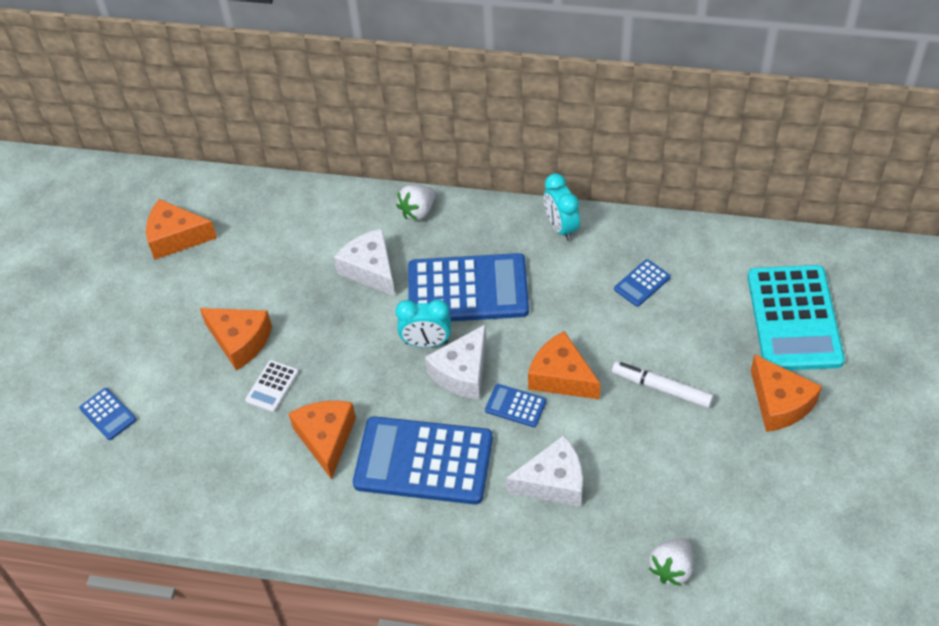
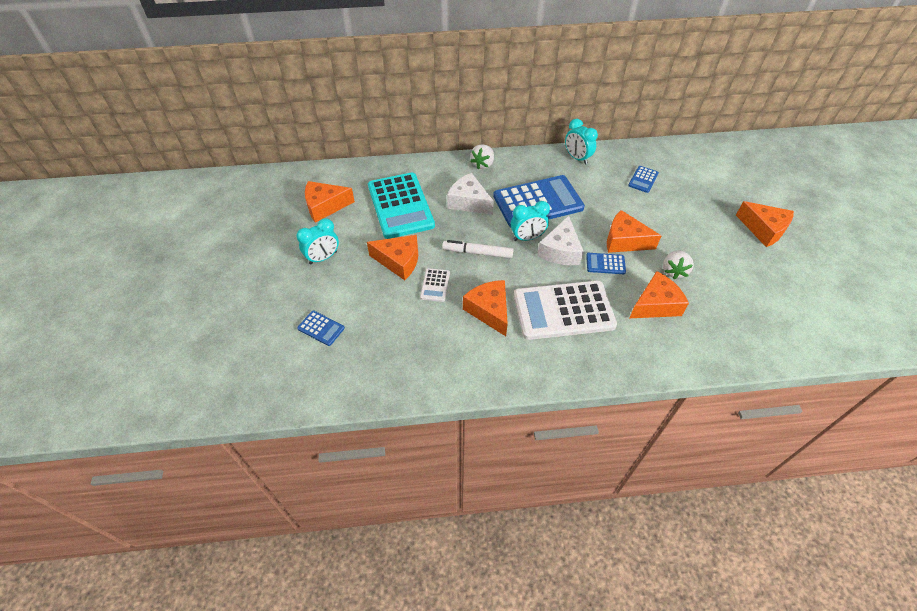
camera: 20 degrees left, 0 degrees up
(146, 315) = (323, 258): none -> turquoise clock
(423, 461) = (563, 310): blue calculator -> white calculator
(553, 482) = (655, 304): white cheese -> orange cheese
(661, 388) = (689, 235): white marker -> white marker (477, 253)
(671, 569) = (761, 341): white strawberry -> white strawberry (673, 271)
(794, 318) = (742, 182): turquoise calculator -> turquoise calculator (400, 206)

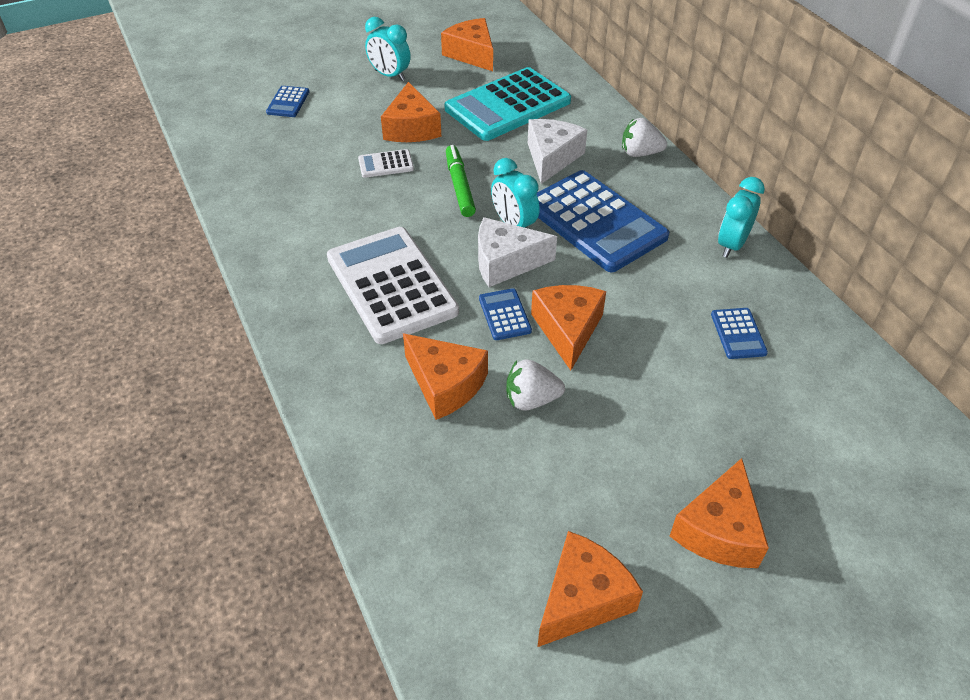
camera: 70 degrees right, 5 degrees down
(477, 253) = (459, 186): white marker -> green marker
(489, 311) = (363, 217): orange cheese -> orange cheese (582, 598)
(643, 179) = (738, 334): blue calculator -> blue calculator turned 105 degrees counterclockwise

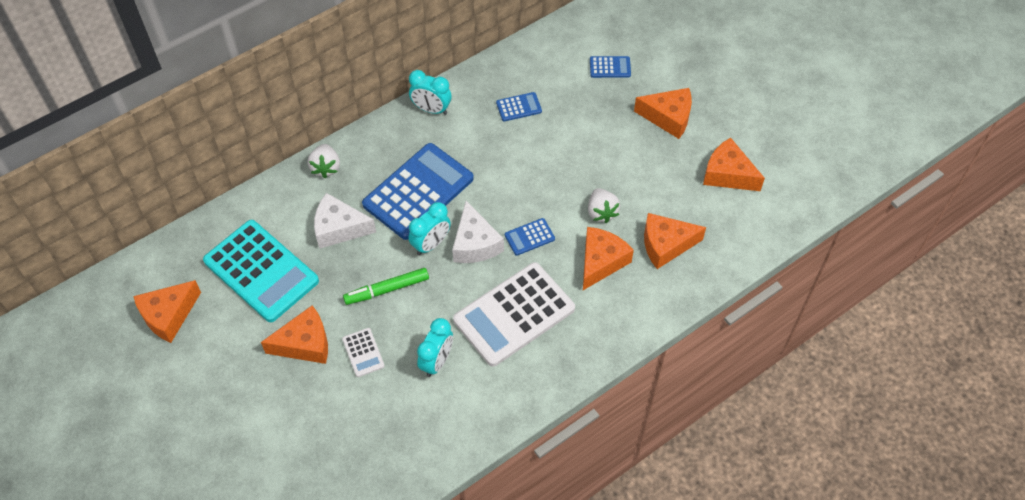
camera: 100 degrees left, 10 degrees up
(288, 102) = (269, 467): blue calculator -> blue calculator (610, 67)
(389, 75) = (213, 383): turquoise clock -> turquoise clock (437, 361)
(567, 329) = (535, 198): orange cheese -> orange cheese (666, 245)

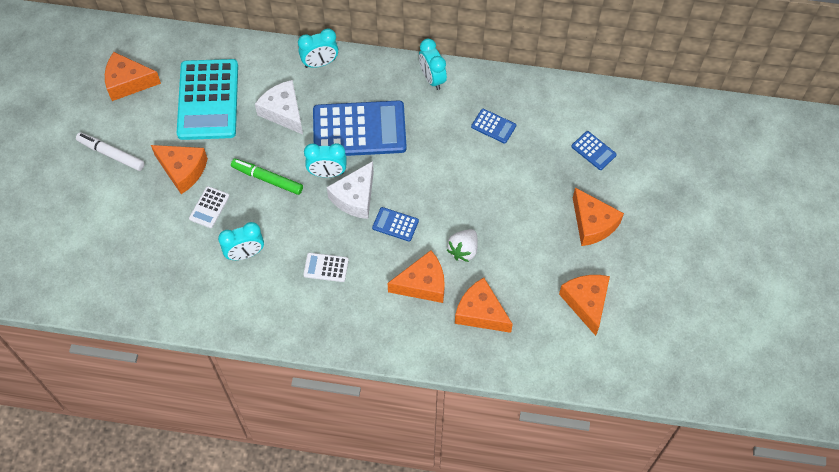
camera: 45 degrees right, 5 degrees up
(222, 385) = (111, 154): none -> white marker
(326, 168) = (320, 63): white strawberry -> turquoise clock
(514, 314) = (326, 267): white calculator -> white calculator, size x0.43

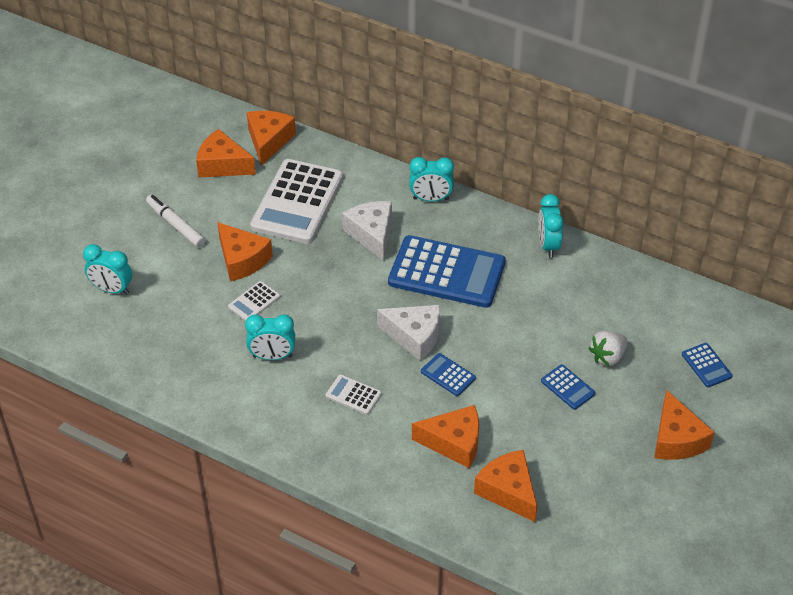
camera: 20 degrees right, 15 degrees down
(208, 100) = (297, 202): turquoise calculator -> white calculator
(267, 179) = (327, 292): green marker -> none
(327, 173) = (394, 304): turquoise clock -> turquoise clock (112, 289)
(355, 197) = (414, 336): white cheese -> white cheese turned 120 degrees counterclockwise
(463, 250) = (514, 422): white strawberry -> white strawberry (607, 357)
(493, 126) = (599, 309): blue calculator -> blue calculator (568, 387)
(586, 302) = (637, 518): orange cheese -> orange cheese (268, 141)

